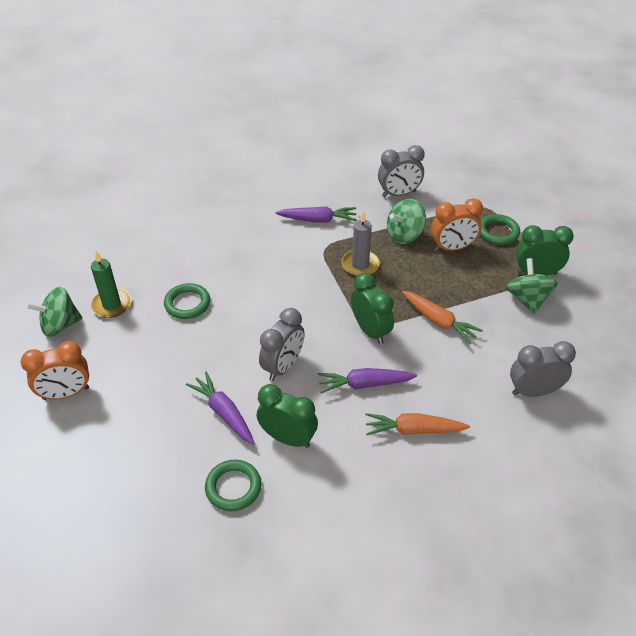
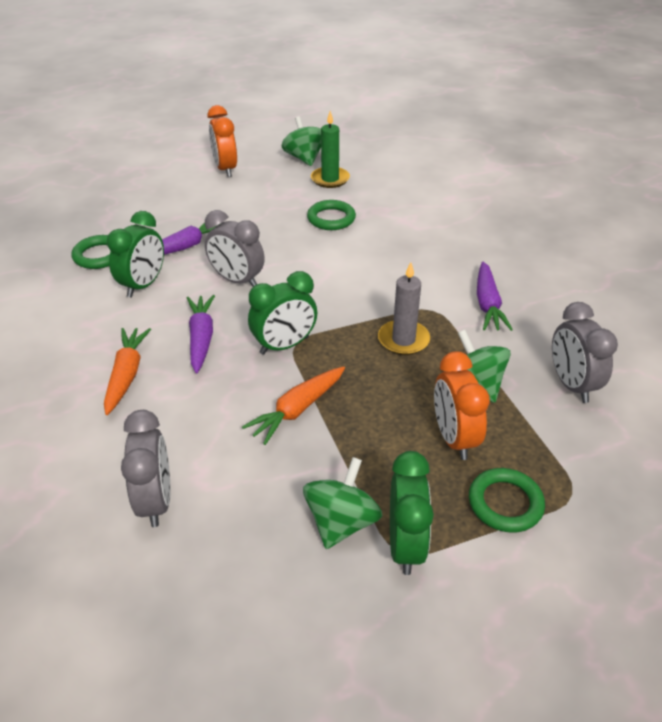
camera: 90 degrees right, 5 degrees down
(527, 299) = (341, 522): green spinning top -> green spinning top turned 60 degrees counterclockwise

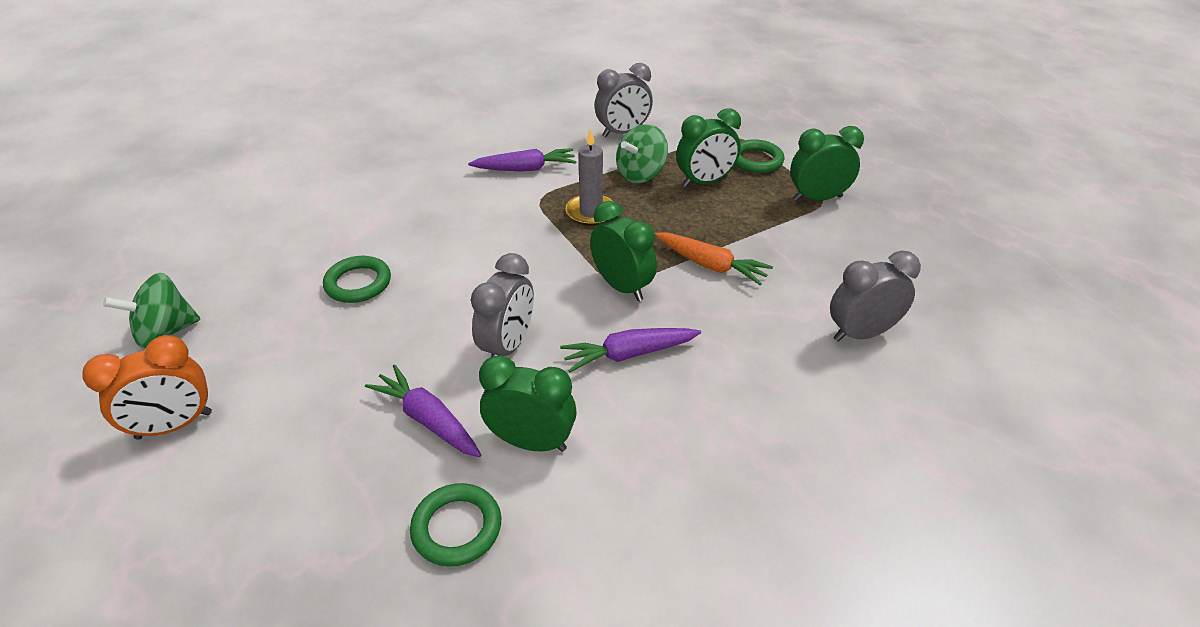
camera: 100 degrees left, 0 degrees up
(126, 374) = (712, 405): orange carrot -> none
(330, 179) = (245, 297): green candle -> none
(341, 522) = (816, 228): green spinning top -> none
(453, 438) = (705, 182): orange clock -> green clock

